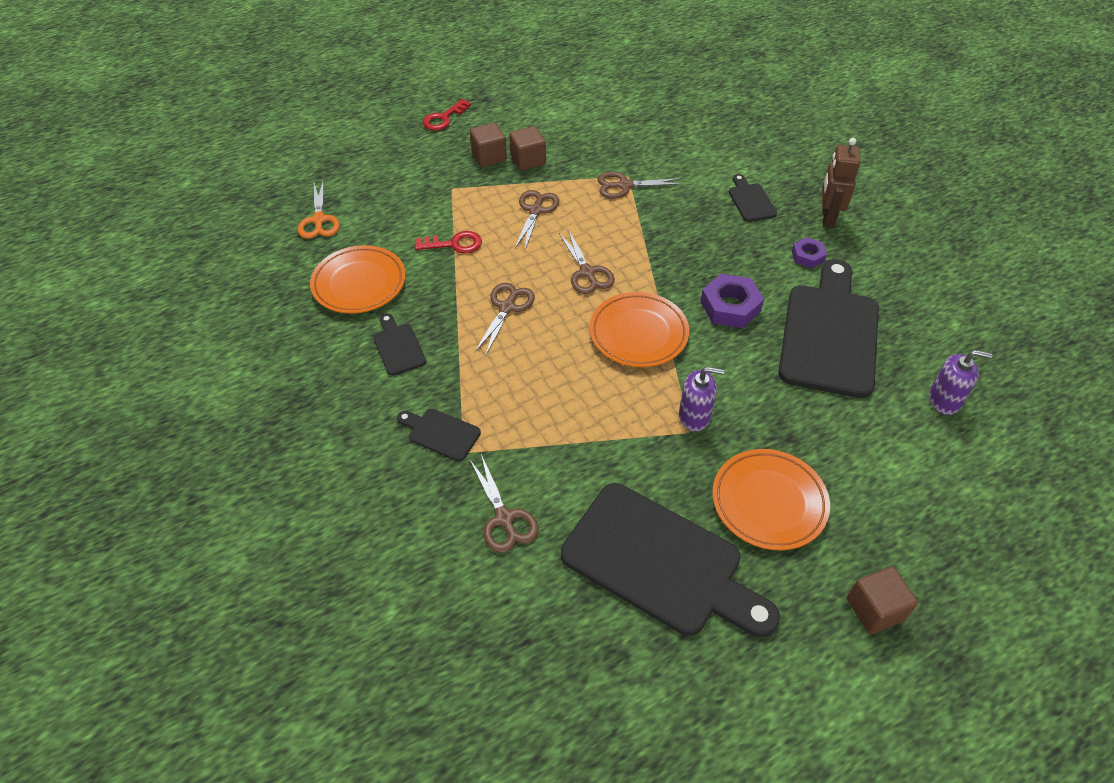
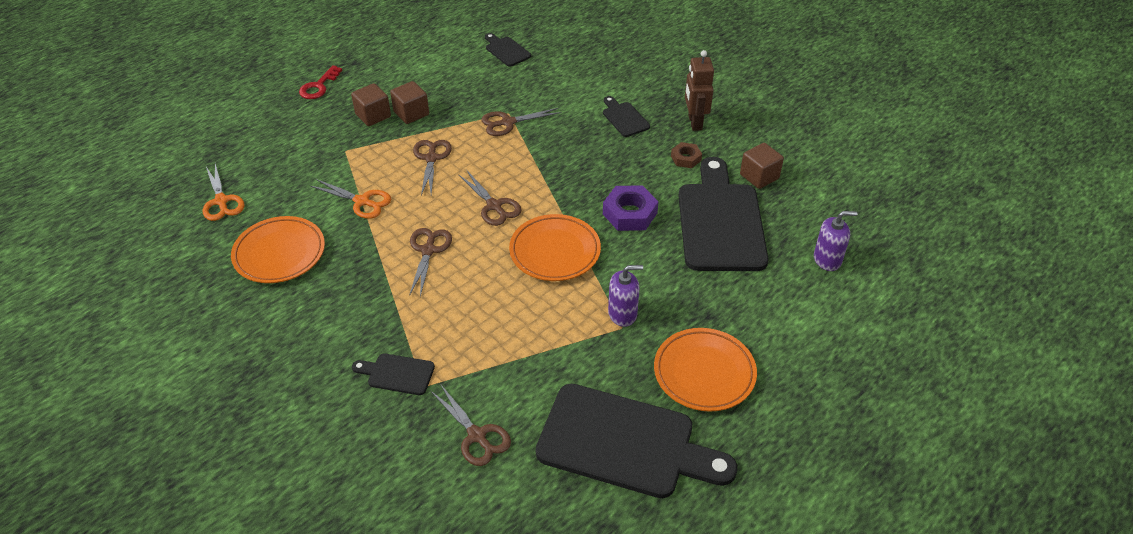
camera: 15 degrees left, 5 degrees down
(398, 346) = (334, 304): black cutting board -> black cutting board (506, 50)
(454, 244) = (362, 201): red key -> orange scissors
(808, 256) = (686, 158): purple nut -> brown nut
(875, 609) = (812, 441): brown cube -> brown cube (759, 176)

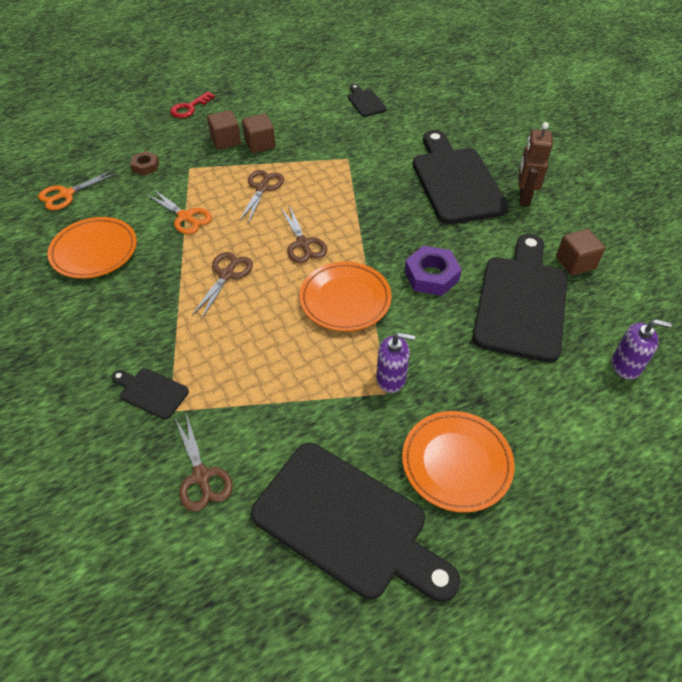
camera: 15 degrees right, 5 degrees up
(221, 201) = (66, 194): orange scissors -> orange scissors turned 60 degrees clockwise
(508, 122) = (344, 167): brown scissors -> none
(624, 118) = (455, 181): black cutting board -> black cutting board, size x2.26
(686, 158) = (504, 231): brown nut -> brown nut (145, 166)

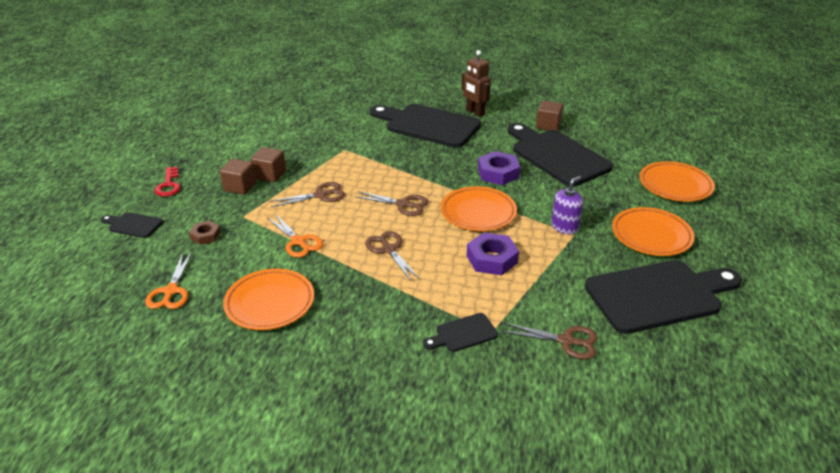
camera: 50 degrees left, 15 degrees down
(185, 217) = (298, 242): orange scissors -> orange scissors turned 60 degrees clockwise
(262, 188) = (320, 195): brown scissors -> brown scissors turned 105 degrees clockwise
(279, 351) = (492, 259): none -> purple nut
(365, 102) = (298, 116): black cutting board -> black cutting board (133, 225)
(592, 438) = (675, 185): none -> orange plate
(626, 365) = (638, 151): purple soap dispenser -> none

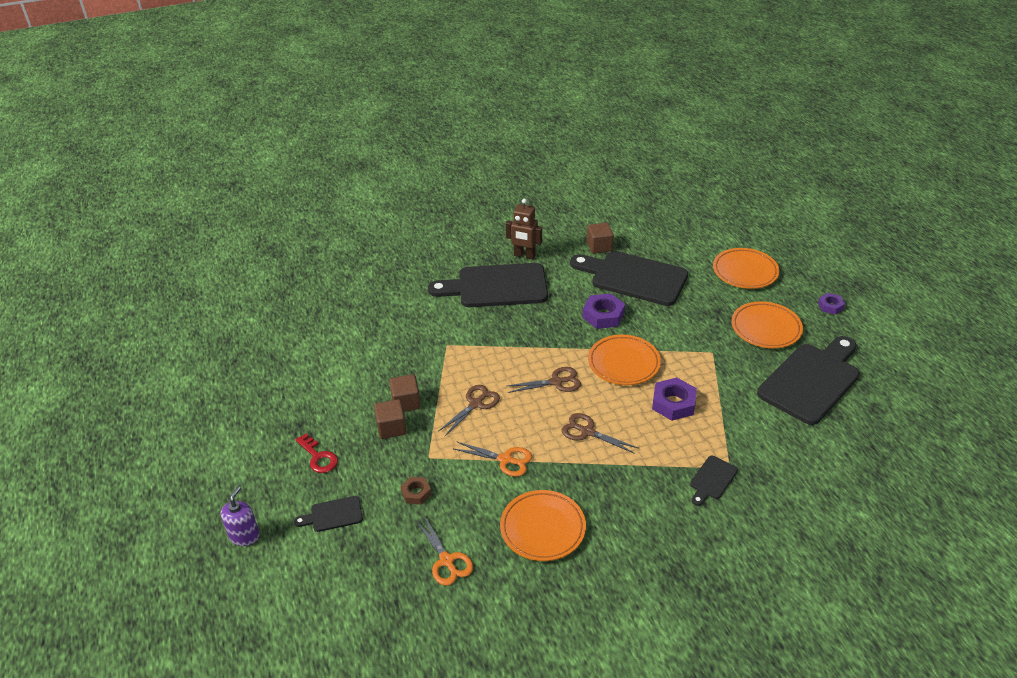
camera: 30 degrees left, 5 degrees up
(564, 227) = (700, 348): purple soap dispenser -> purple soap dispenser (244, 536)
(566, 341) = (784, 449): brown scissors -> none
(745, 242) = (830, 306): none -> purple nut

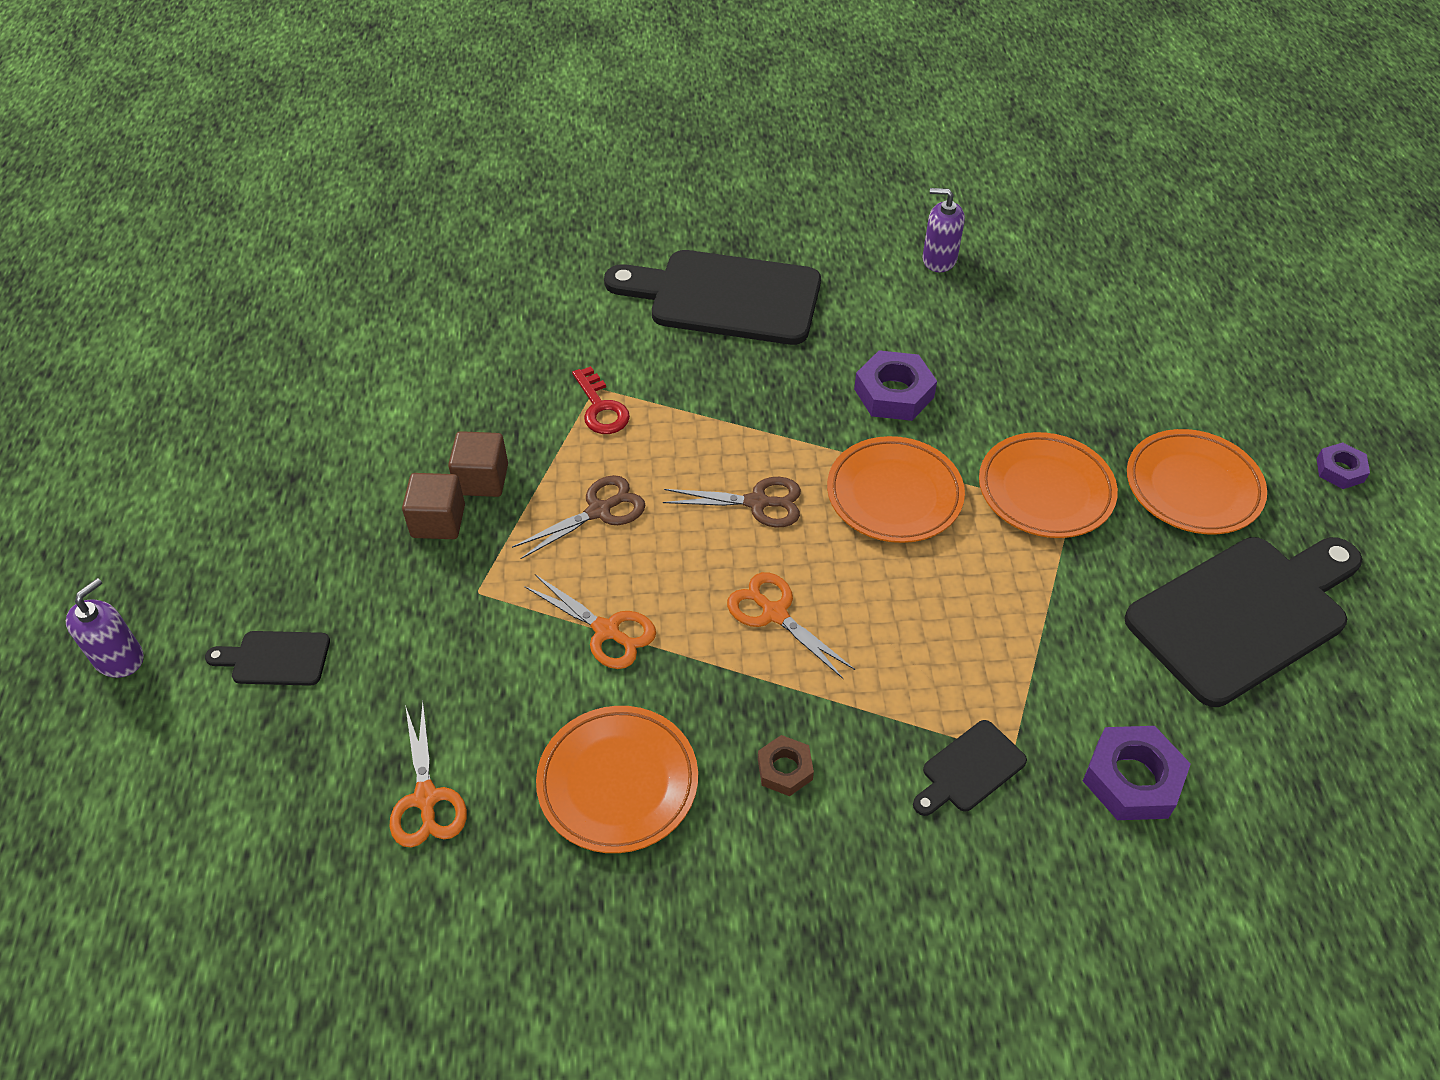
camera: 15 degrees right, 10 degrees up
(318, 457) = (297, 545): red key -> red key (601, 408)
(416, 493) = (428, 654): brown nut -> brown nut (785, 769)
(524, 255) = (798, 249): brown robot -> none
(587, 432) = (774, 613): brown scissors -> orange scissors
(599, 246) = (939, 259): brown cube -> purple soap dispenser
(634, 277) = (979, 332): black cutting board -> none
(673, 403) = (956, 596): purple nut -> purple nut (1132, 779)
(745, 272) = (1195, 365): orange plate -> orange plate (1045, 490)

